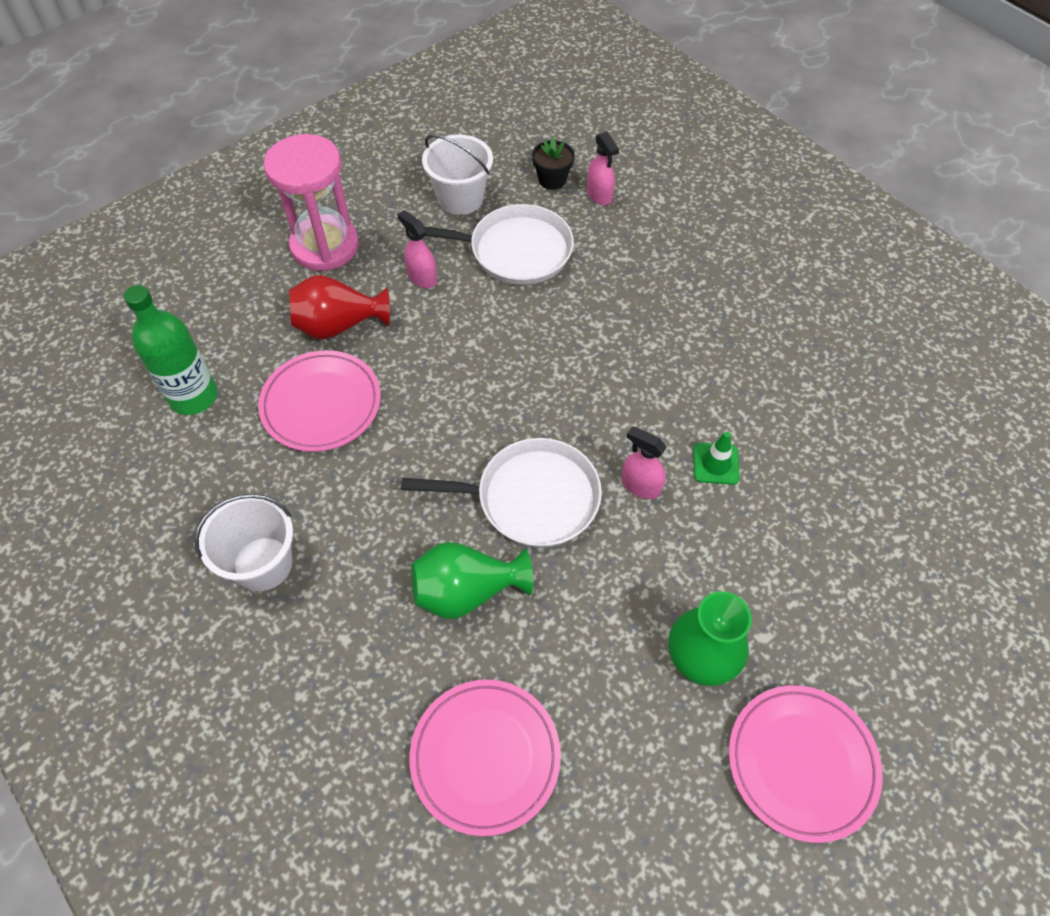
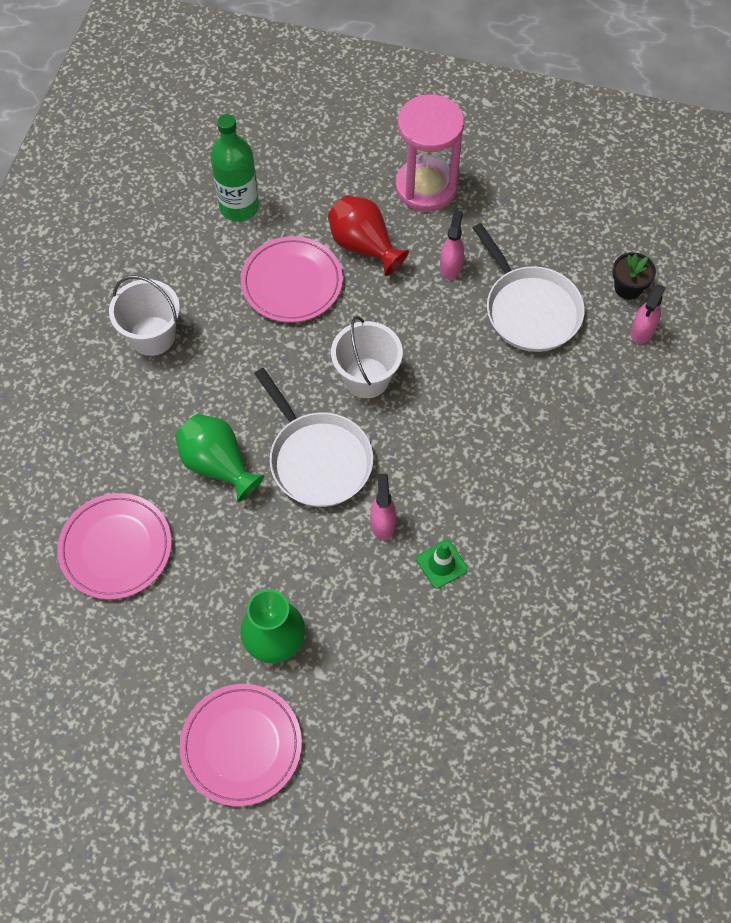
camera: 55 degrees right, 5 degrees up
(460, 198) = (550, 239): white bucket -> white bucket (366, 378)

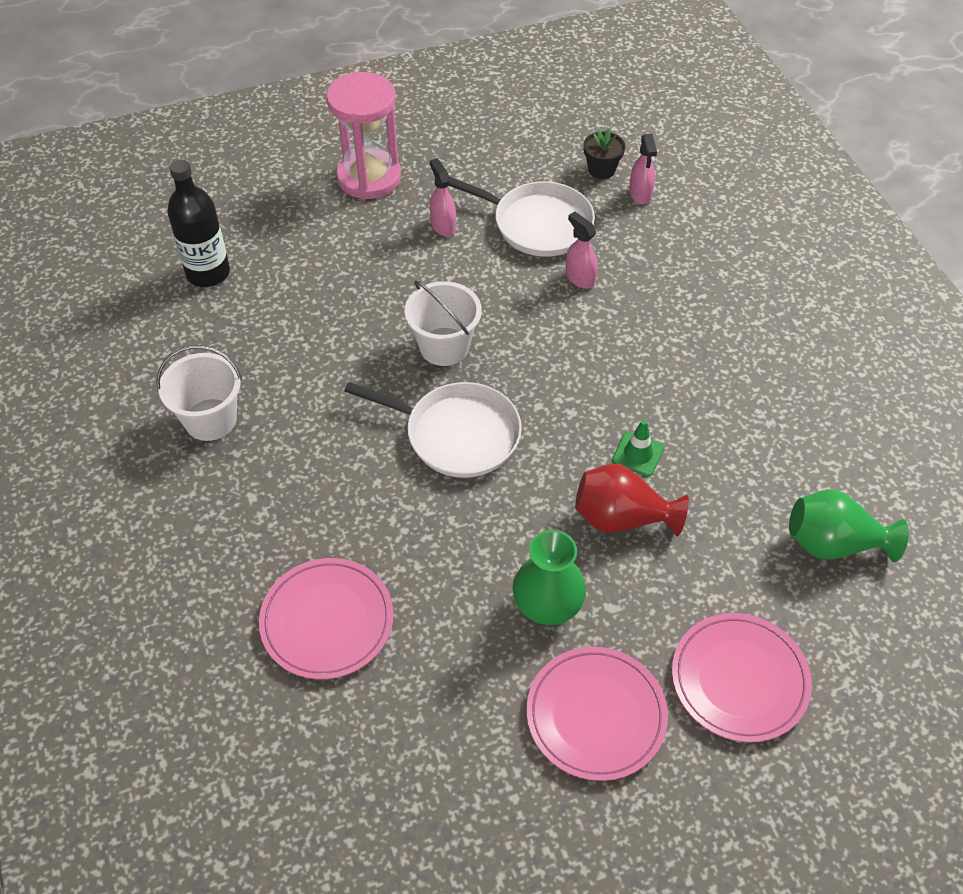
camera: 35 degrees left, 10 degrees down
(218, 465) = (368, 491): green vase -> green vase (833, 544)
(239, 207) = (208, 273): green bottle -> black bottle
(292, 282) = (310, 308): pink plate -> pink plate (739, 679)
(364, 246) = (353, 247): red vase -> red vase (622, 518)
(382, 523) = (559, 452): pink spray bottle -> pink spray bottle (580, 278)

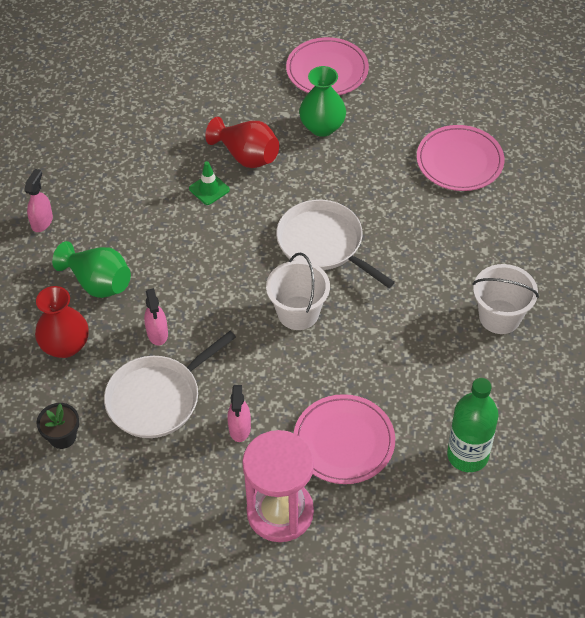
camera: 155 degrees left, 0 degrees up
(208, 273) = (467, 455): black bottle -> green bottle
(538, 224) = (157, 398): white pan -> white pan turned 90 degrees counterclockwise
(640, 194) = (49, 396): pink spray bottle -> pink spray bottle (42, 221)
(662, 238) = (65, 345): none -> red vase
(739, 679) = (239, 60): pink plate -> pink plate (344, 442)
(833, 544) = (131, 101): green vase -> green vase (98, 283)

